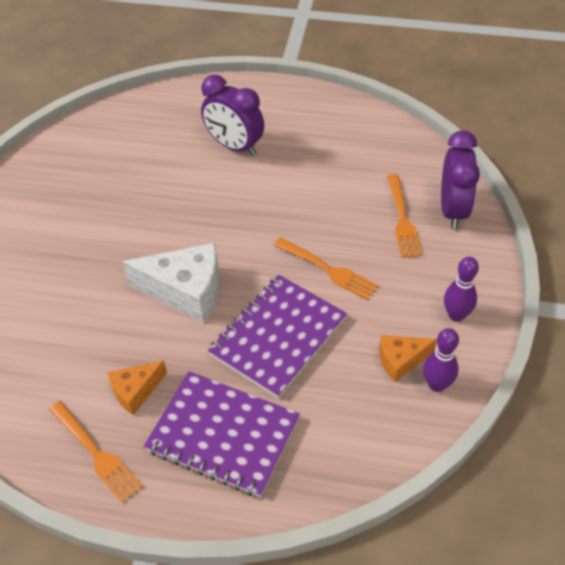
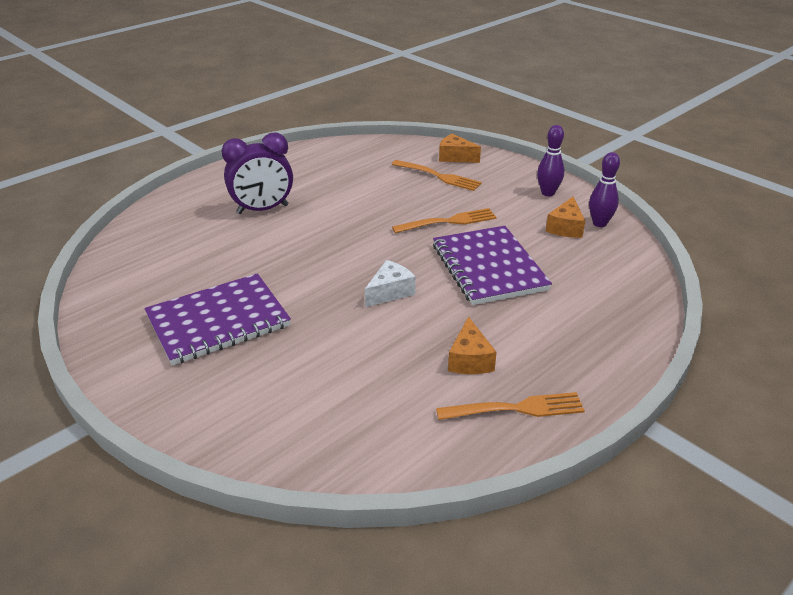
camera: 55 degrees left, 15 degrees down
(186, 292) = (390, 292): white cheese -> white cheese, size x0.56
(223, 435) = (560, 330): purple notebook -> purple notebook (218, 321)
(453, 210) = (455, 157): purple clock -> orange cheese

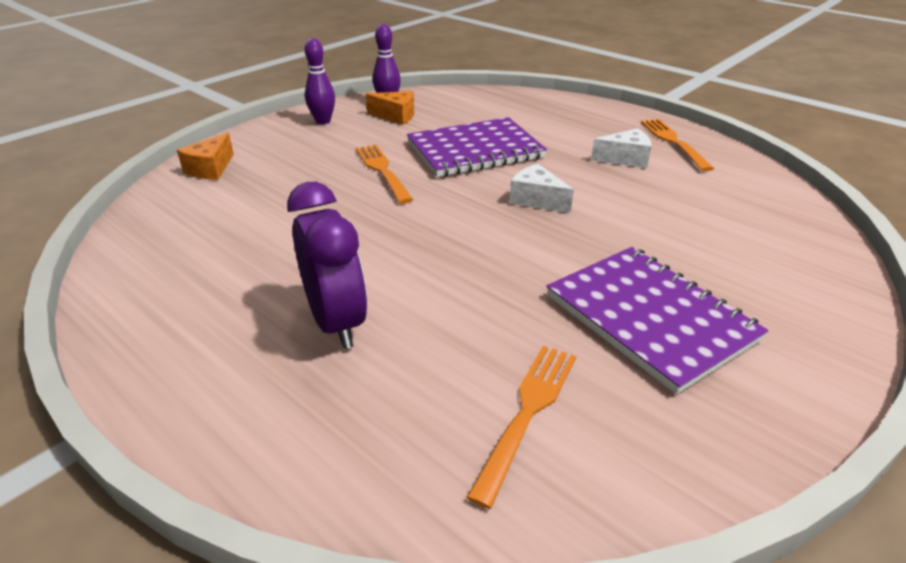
camera: 95 degrees left, 0 degrees up
(438, 176) = (263, 179): orange fork -> orange fork (527, 414)
(470, 360) = (625, 159): orange cheese -> white cheese

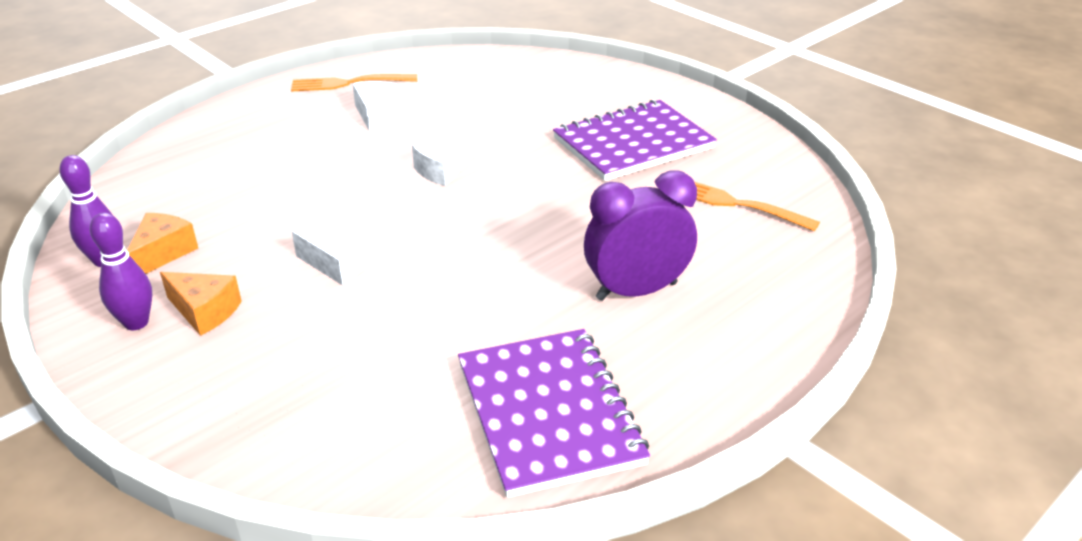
camera: 85 degrees left, 0 degrees up
(210, 169) = (259, 428): orange cheese -> orange cheese (205, 312)
(383, 171) = (337, 265): orange fork -> white cheese
(475, 150) = (310, 197): purple notebook -> purple notebook (548, 413)

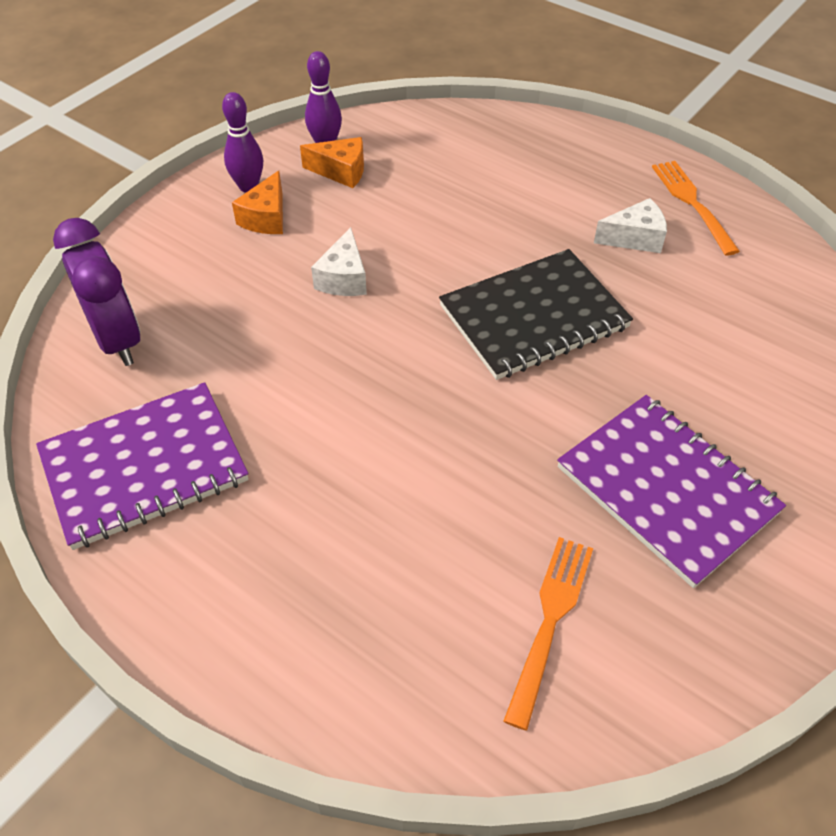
camera: 80 degrees right, 15 degrees up
(442, 170) = (534, 317): white cheese -> black notebook
(636, 291) = (338, 521): purple clock -> purple clock (118, 340)

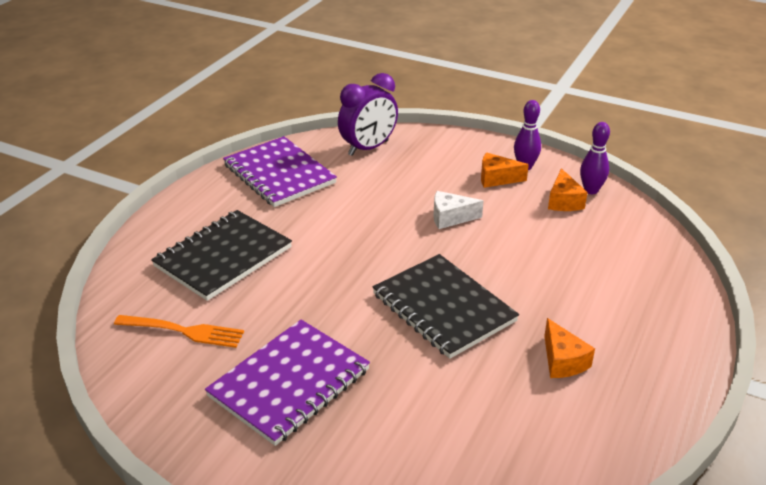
camera: 80 degrees right, 15 degrees down
(368, 561) = (223, 257): none -> black notebook
(635, 238) = (562, 361): white cheese -> orange cheese
(693, 204) = (632, 400): orange fork -> none

